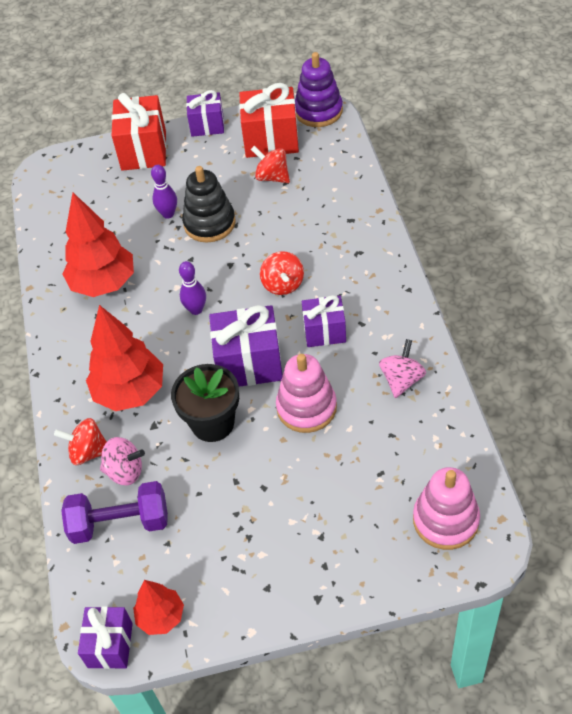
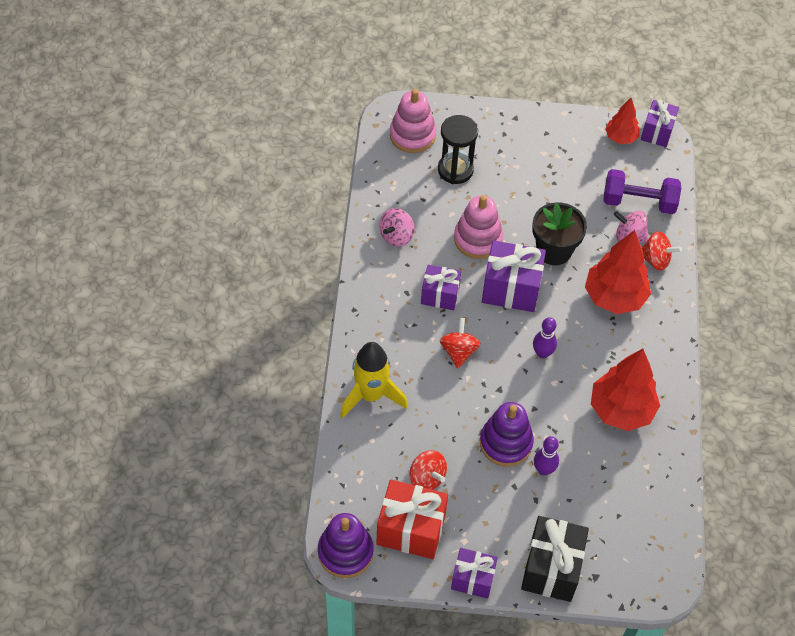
camera: 170 degrees left, 5 degrees up
(143, 150) = (551, 568): red gift -> black gift
(209, 223) = (506, 443): black stacking toy -> purple stacking toy
(352, 221) = (371, 395): none -> yellow rocket
(368, 488) = (455, 170): none -> black hourglass

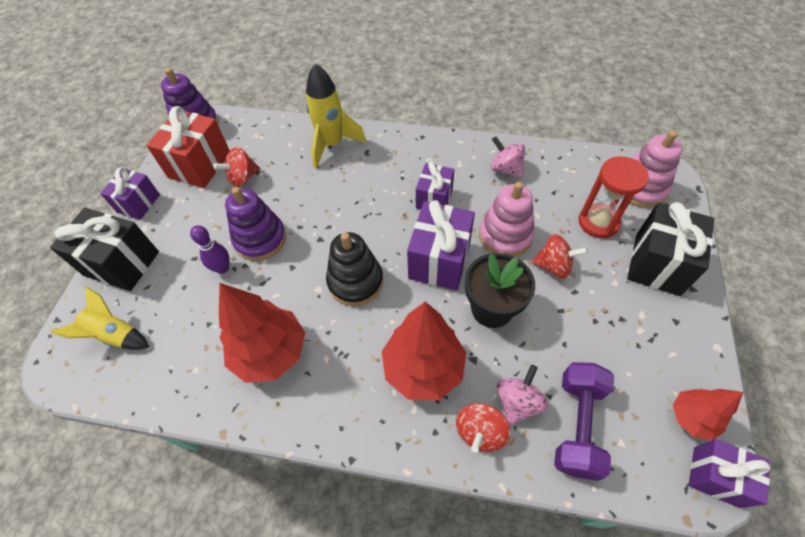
camera: 100 degrees right, 0 degrees up
(455, 170) = (598, 222): black hourglass -> red hourglass
(459, 351) = (368, 209): red spinning top -> red spinning top (553, 266)
(494, 136) = (657, 264): none -> black gift
(542, 353) = (355, 281): purple bowling pin -> black stacking toy
(627, 545) = (115, 335): none -> yellow rocket

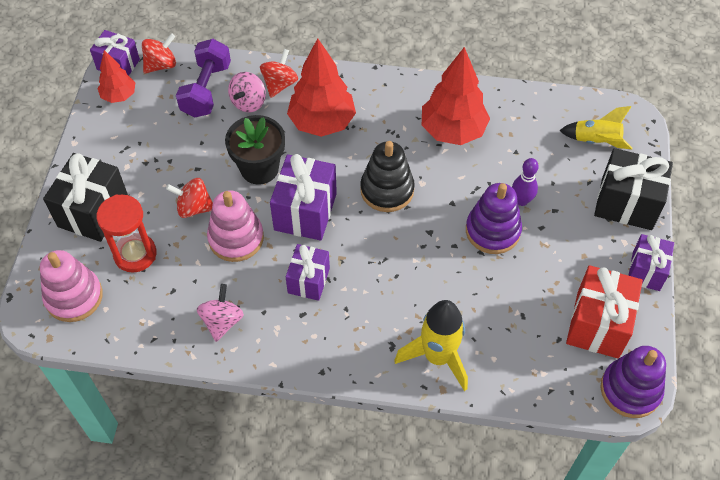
camera: 175 degrees right, 0 degrees up
(243, 178) = (537, 306): red spinning top -> red spinning top (161, 65)
(505, 169) = (222, 321): pink spinning top -> pink spinning top turned 120 degrees counterclockwise

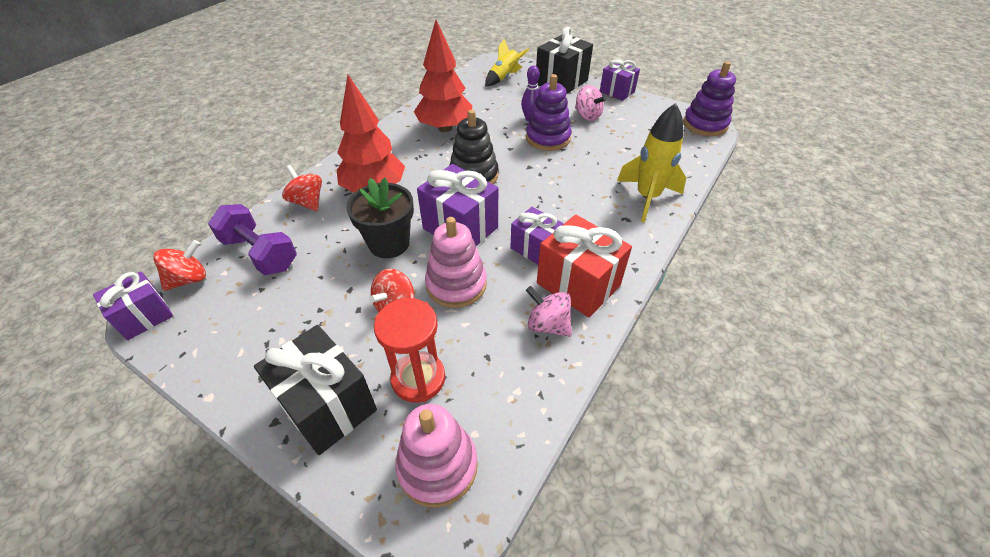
camera: 65 degrees left, 10 degrees down
(119, 96) = (189, 329): red tree -> none
(161, 65) = (189, 279): red spinning top -> red spinning top turned 60 degrees clockwise
(248, 102) = (306, 228): pink spinning top -> pink spinning top (587, 116)
(597, 324) = (649, 121): red gift -> red gift (578, 284)

